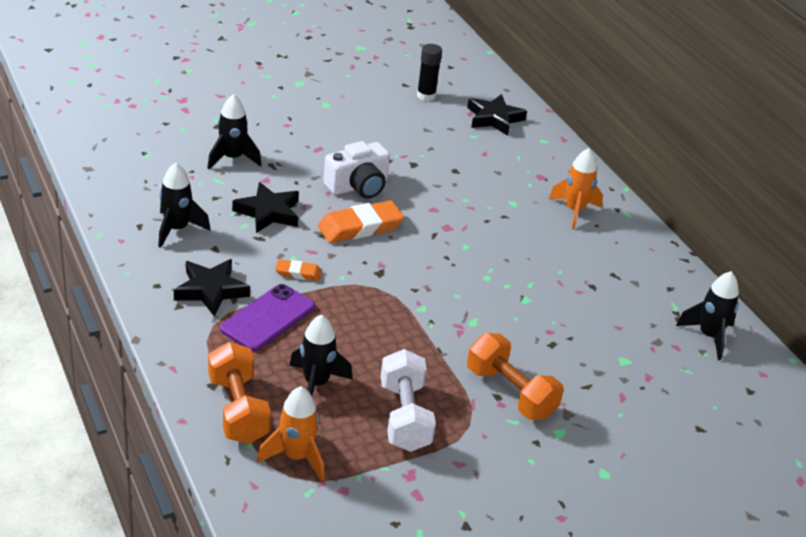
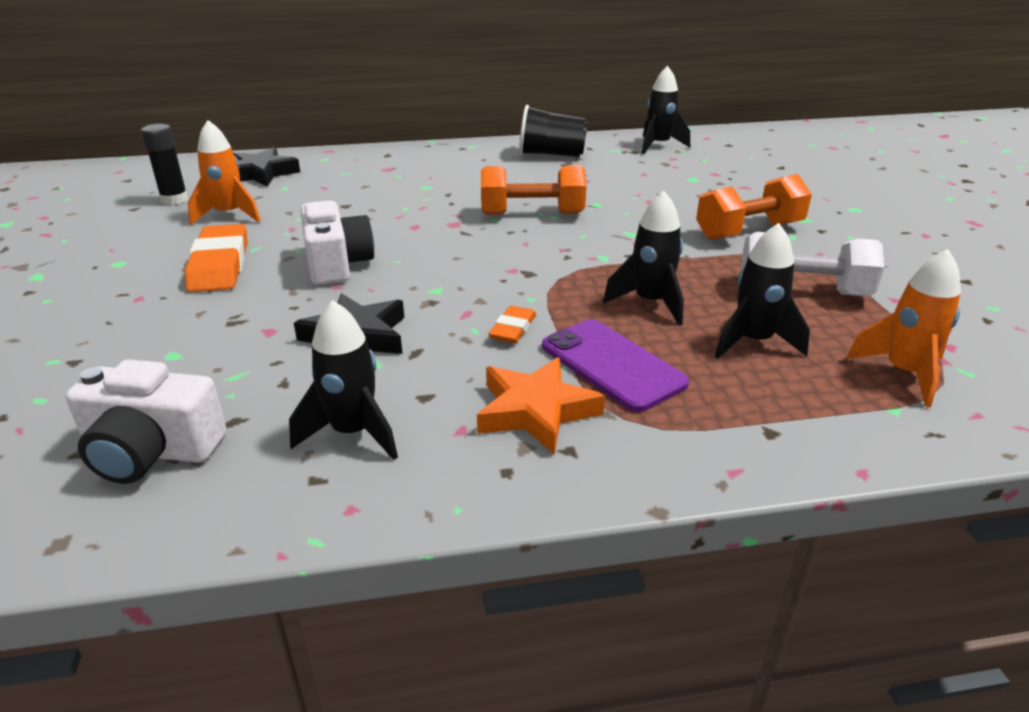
camera: 70 degrees left, 5 degrees down
(149, 173) = (152, 451): none -> white camera
(211, 290) = (536, 411): black star -> orange star
(232, 158) = (186, 355): black rocket -> black rocket (650, 303)
(238, 409) = (822, 412): orange dumbbell -> orange dumbbell (532, 214)
(360, 227) = (427, 273): orange eraser -> orange eraser (219, 265)
(574, 211) = (456, 164): orange rocket -> orange rocket (229, 215)
(633, 264) = (551, 154): none -> black cup

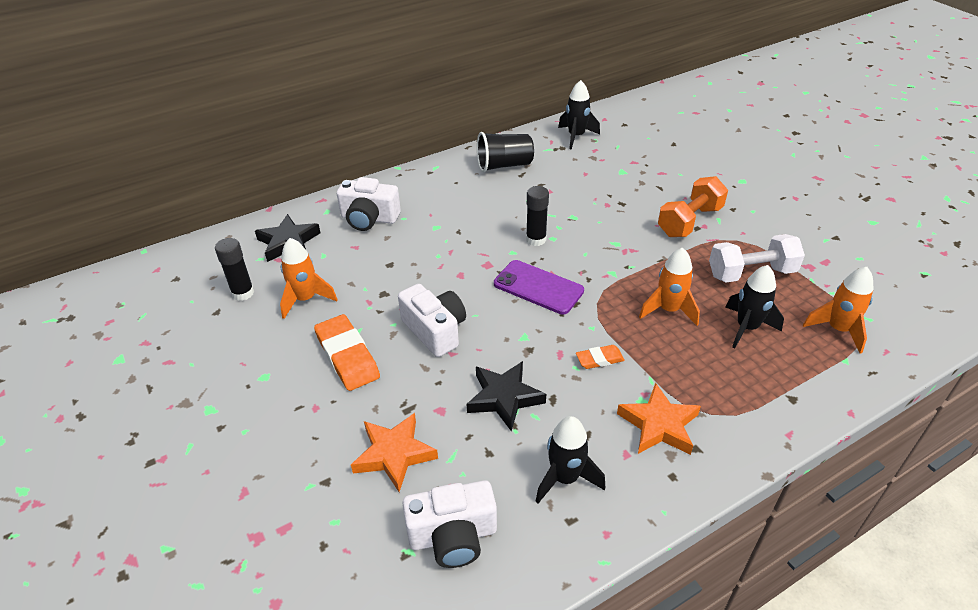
camera: 20 degrees left, 10 degrees up
(173, 356) = (394, 454): none -> orange star
(361, 170) = (369, 218): none -> white camera
(513, 329) = (599, 359): orange eraser -> orange eraser turned 75 degrees clockwise
(532, 214) = (536, 239): orange dumbbell -> black glue stick
(612, 364) = (678, 372): purple phone -> purple phone (538, 287)
(650, 303) = (668, 310): black rocket -> orange rocket

